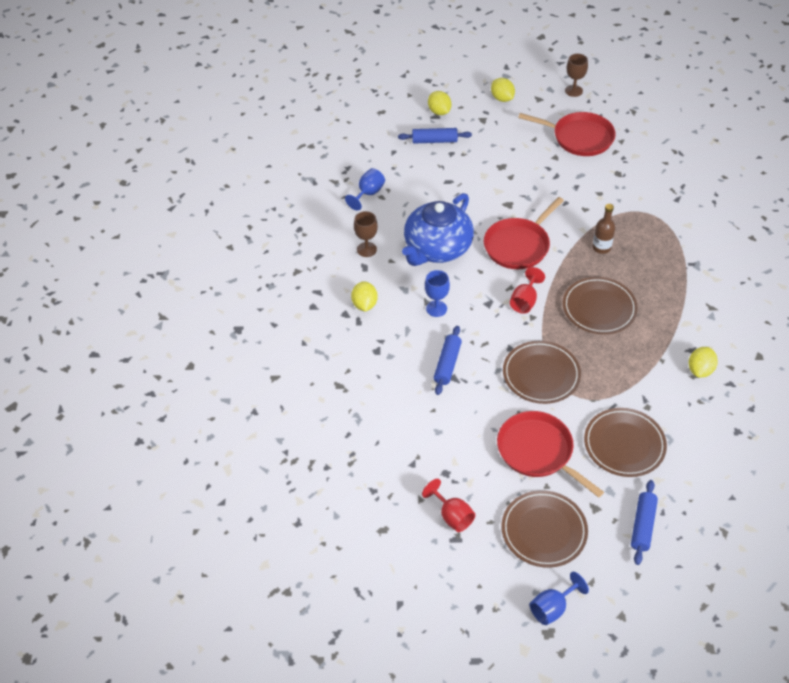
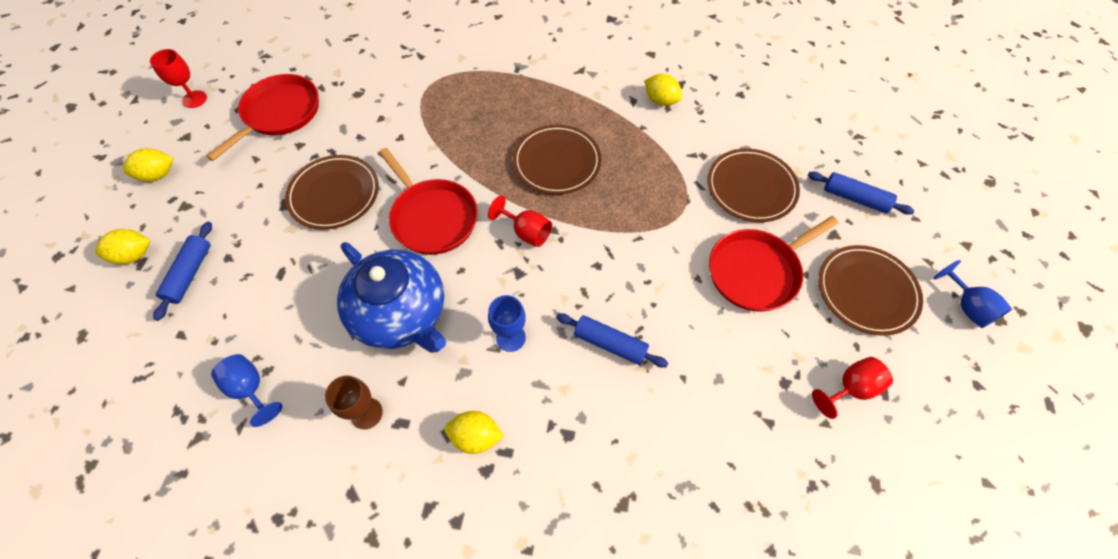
camera: 80 degrees left, 10 degrees up
(541, 374) = (644, 242): brown plate -> brown plate (334, 194)
(573, 91) = (194, 99): brown goblet -> red goblet
(601, 247) = (466, 137): brown bottle -> none

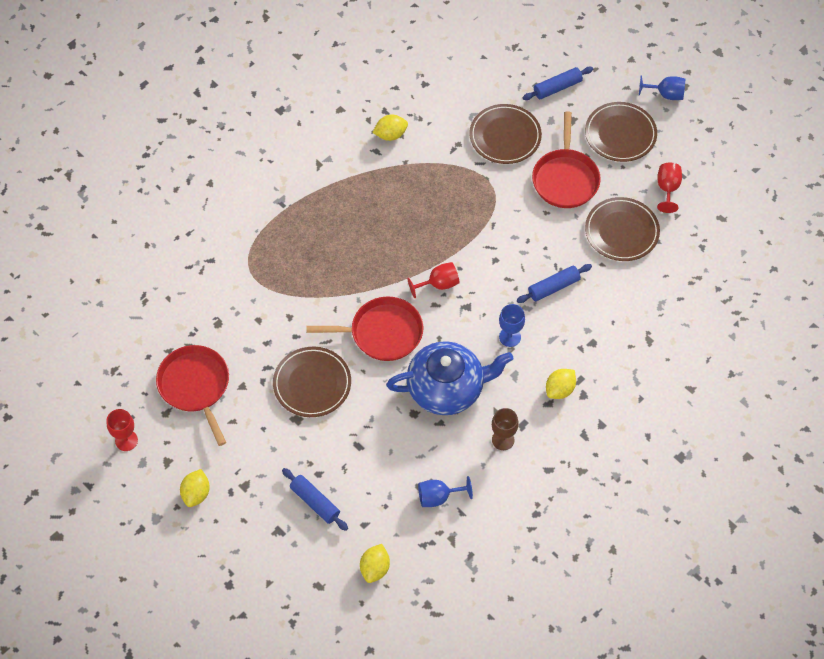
camera: 55 degrees left, 0 degrees up
(134, 255) = (269, 533): yellow lemon -> yellow lemon (375, 568)
(557, 162) = (394, 232): brown plate -> brown plate (621, 231)

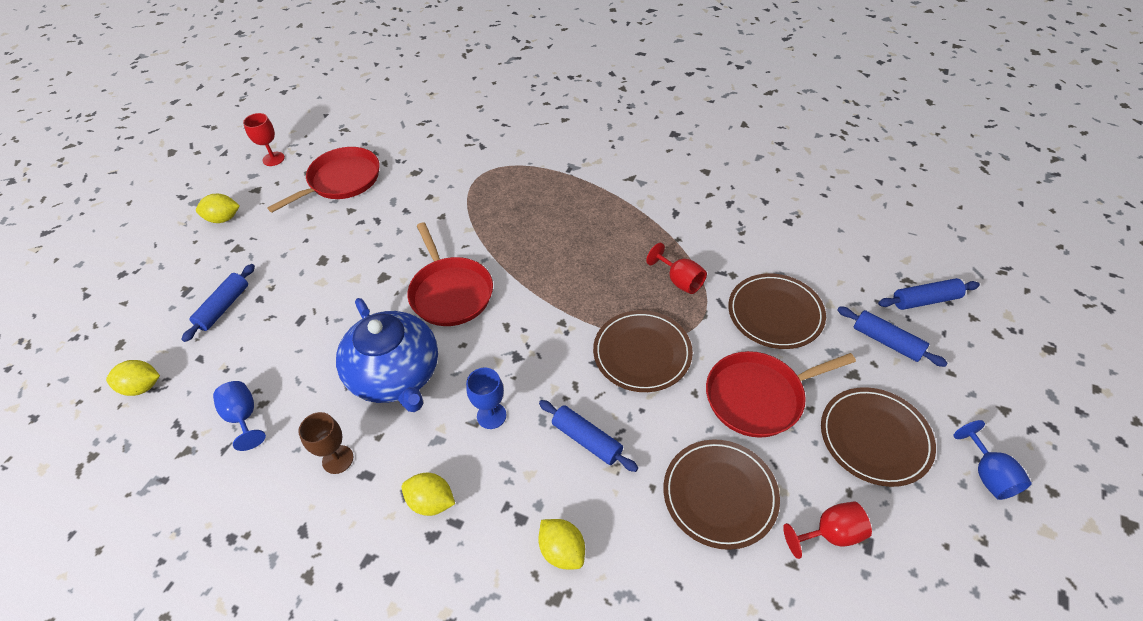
camera: 70 degrees right, 10 degrees down
(312, 384) = (368, 258): brown plate -> brown plate (642, 353)
(390, 135) = (703, 216): yellow lemon -> yellow lemon (562, 550)
(438, 284) = (535, 320): red goblet -> red goblet (680, 281)
(536, 47) = (925, 300): none -> blue rolling pin

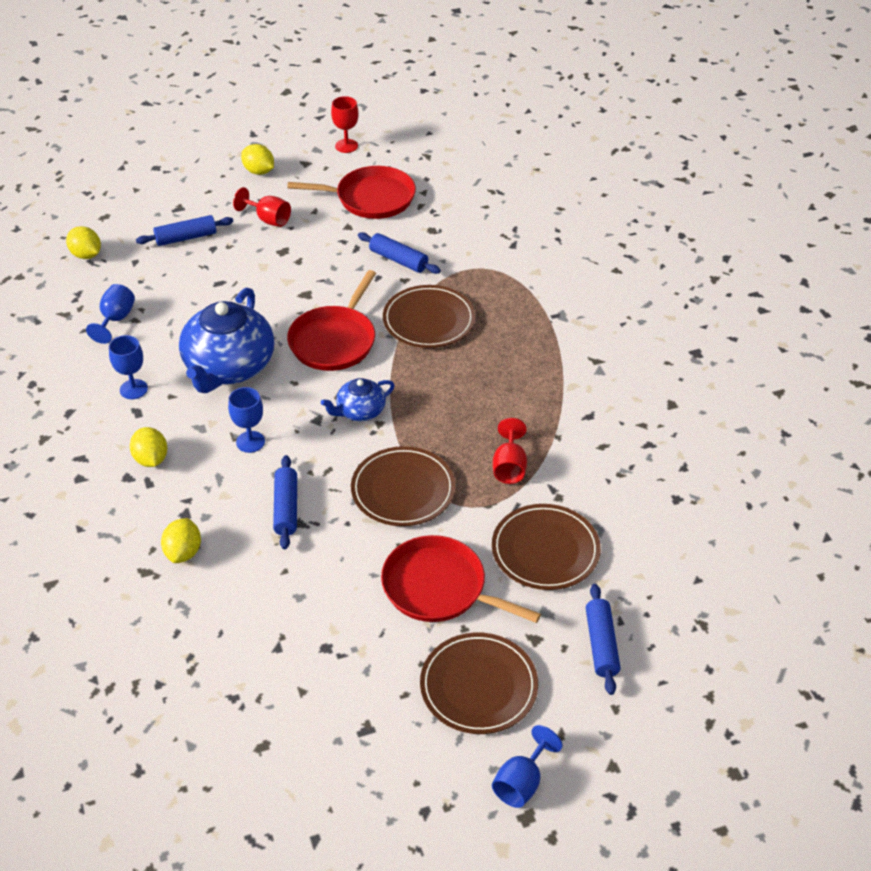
camera: 45 degrees right, 5 degrees down
(338, 459) = (133, 389): brown goblet -> blue goblet
(537, 325) = (360, 411): none -> blue teapot
(720, 494) = (318, 614): brown plate -> brown plate (429, 320)
(830, 534) = (351, 701): red goblet -> red goblet (268, 219)
(925, 300) = (690, 649): blue rolling pin -> blue rolling pin (398, 260)

